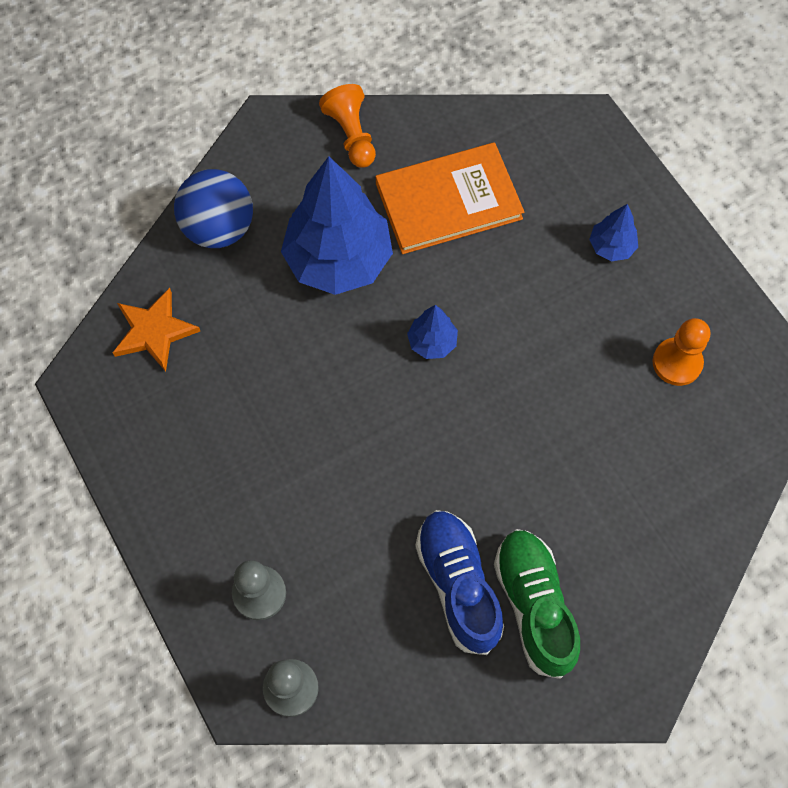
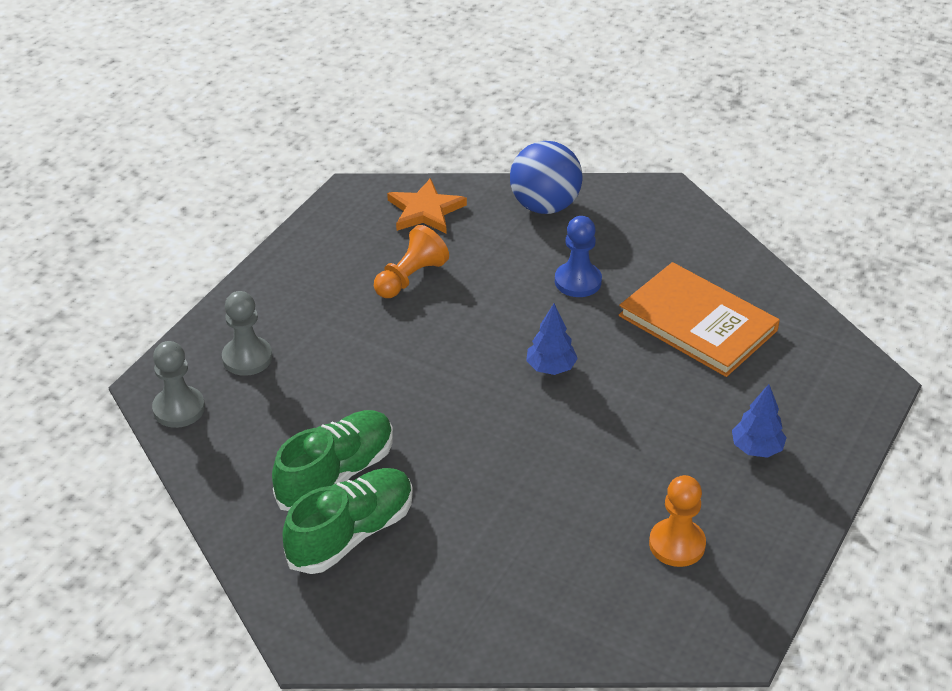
camera: 60 degrees right, 25 degrees down
(338, 260) = (578, 281): blue tree -> blue pawn
(351, 135) = (702, 241): orange pawn -> orange pawn (410, 278)
(458, 584) = (336, 475): blue shoe -> green shoe

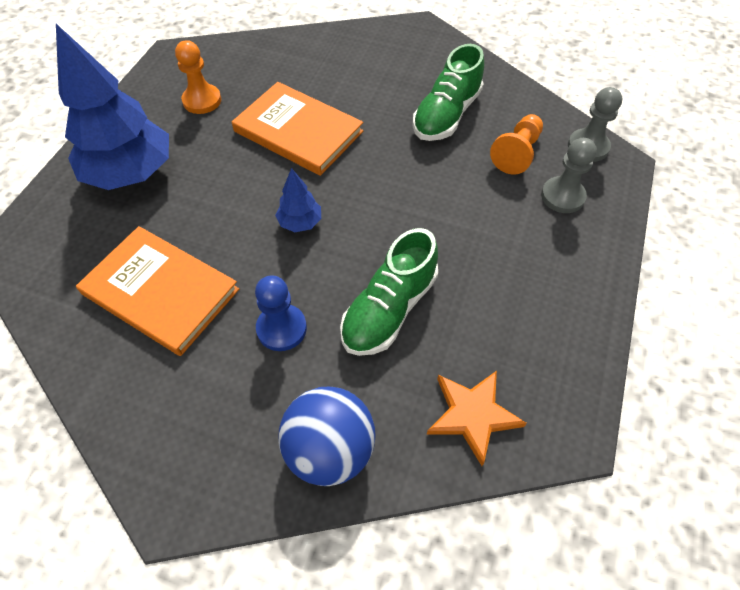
camera: 170 degrees right, 15 degrees up
(351, 534) = (420, 81): green shoe -> green shoe (389, 309)
(410, 278) = (455, 307): orange pawn -> orange pawn (517, 153)
(541, 478) = (298, 131): none -> orange book
(756, 449) = (131, 173): blue tree -> blue tree, size x2.23

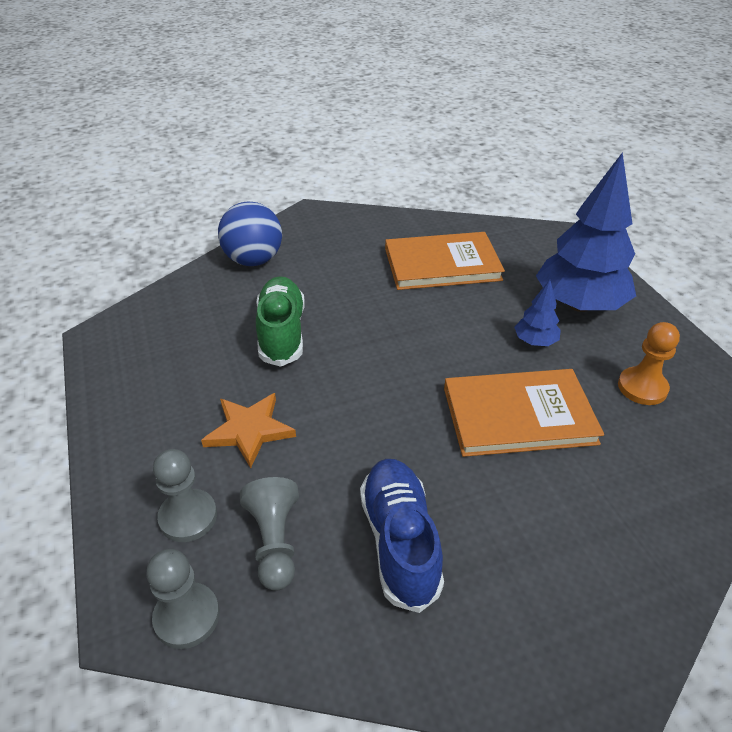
camera: 140 degrees right, 15 degrees down
(281, 328) = (343, 287): blue pawn -> none
(300, 222) = (411, 346): blue tree -> blue tree (535, 342)
(446, 115) = (400, 541): green shoe -> blue shoe
(472, 415) = (176, 312): orange star -> orange star (249, 430)
(517, 153) = (274, 542): orange pawn -> grey pawn

